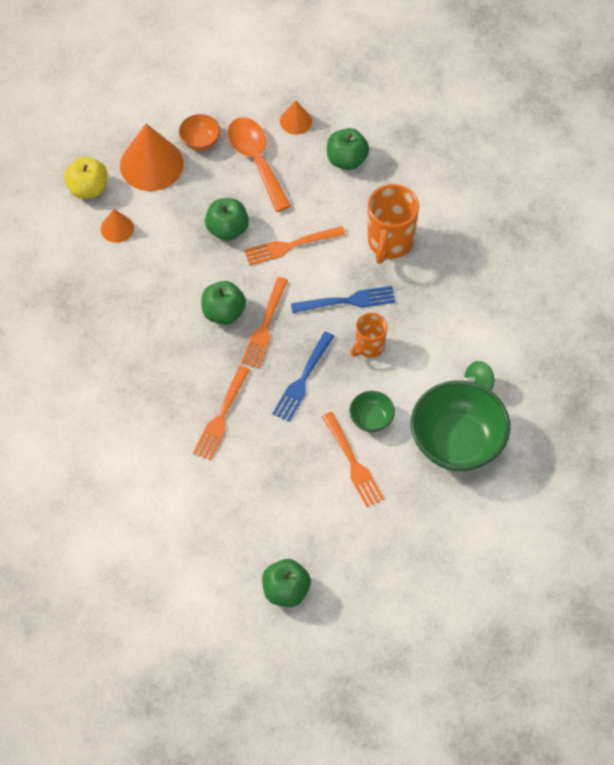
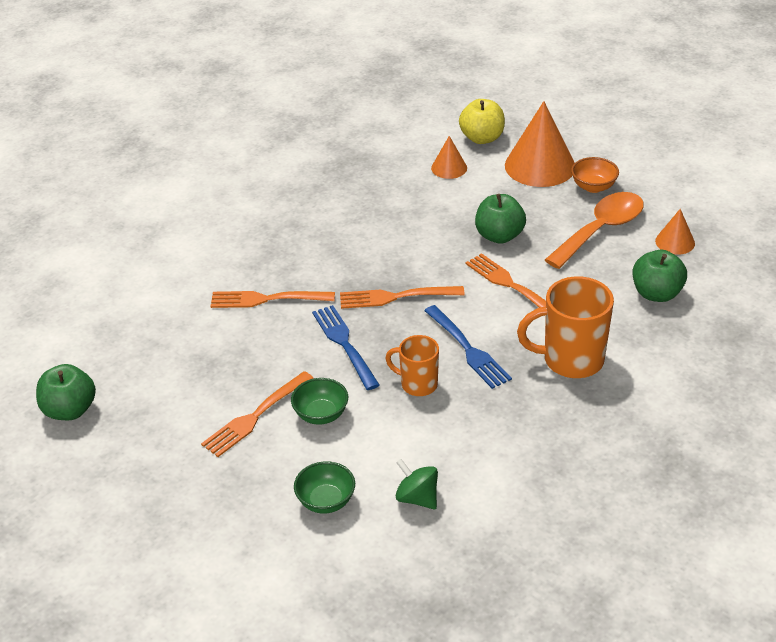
camera: 70 degrees right, 20 degrees down
(223, 312) = (395, 263): green apple -> none
(303, 379) = (345, 345): blue fork -> blue fork turned 60 degrees clockwise
(457, 442) = (326, 501): green bowl -> green bowl, size x0.46

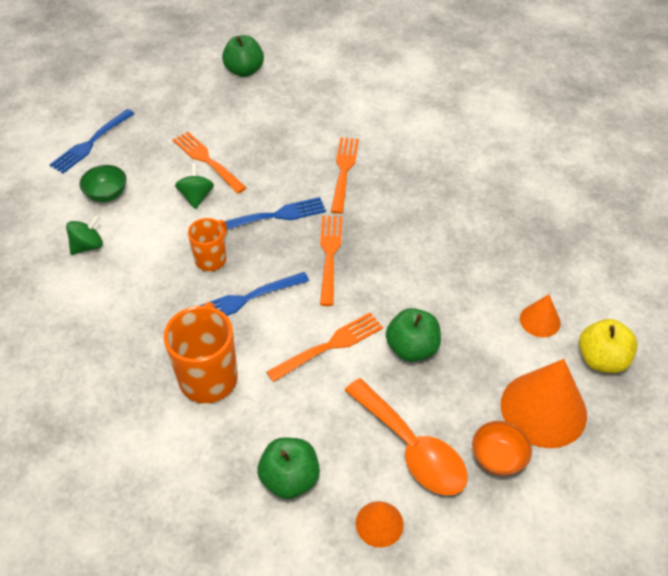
camera: 95 degrees right, 10 degrees up
(224, 544) = (91, 142): none -> blue fork
(321, 414) = (196, 197): green bowl -> green spinning top

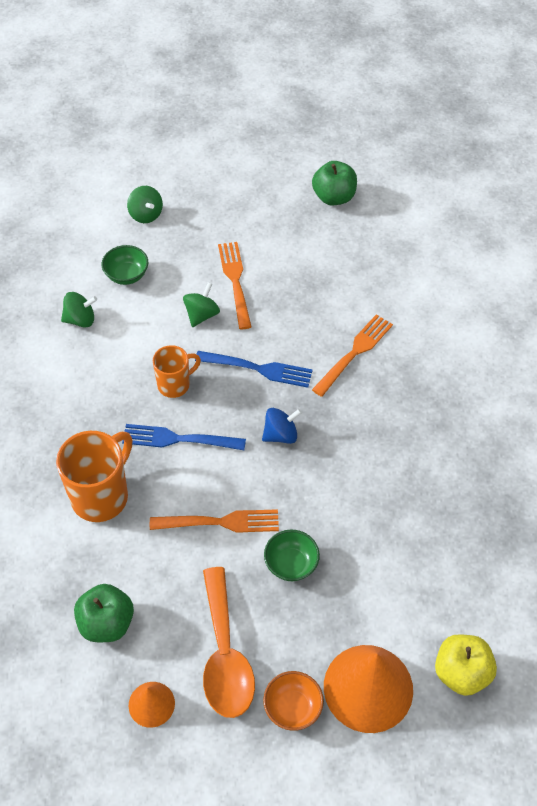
camera: 30 degrees right, 5 degrees up
(91, 142) = (146, 214): blue fork -> green spinning top
(330, 256) = (280, 435): orange fork -> blue spinning top
(412, 348) = (291, 564): green apple -> green bowl
(540, 320) = (431, 602): orange cone -> none

